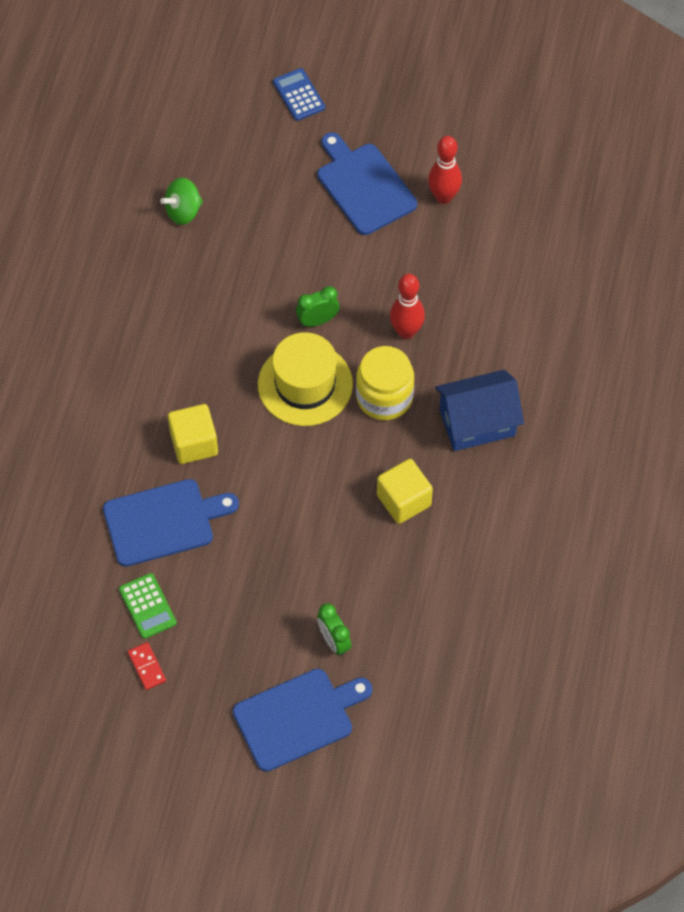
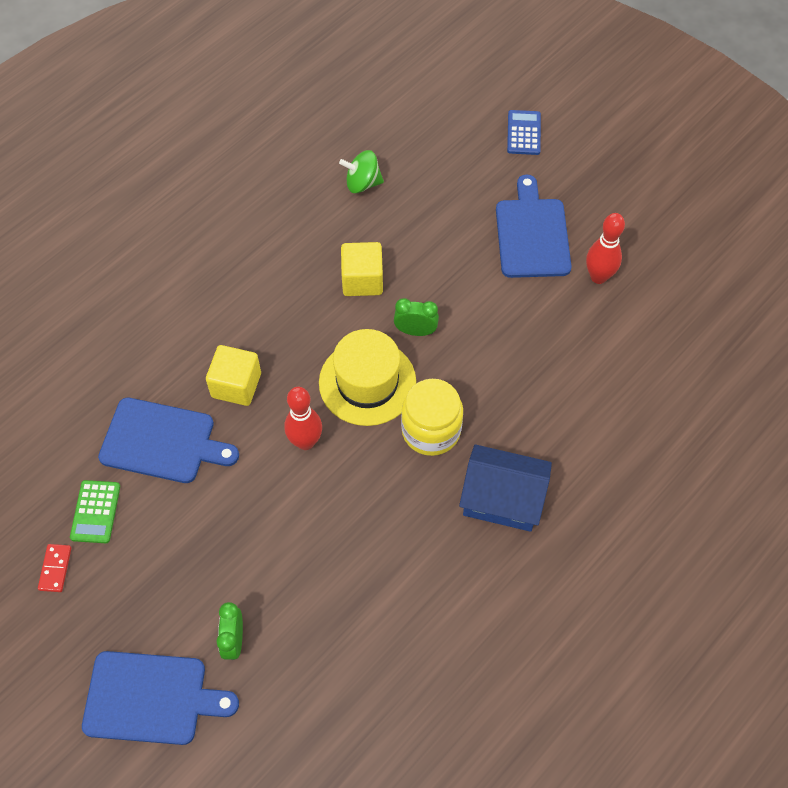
camera: 30 degrees right, 0 degrees up
(404, 500) = (386, 538): yellow cube -> yellow cube (362, 280)
(406, 331) = (489, 380): red bowling pin -> red bowling pin (305, 442)

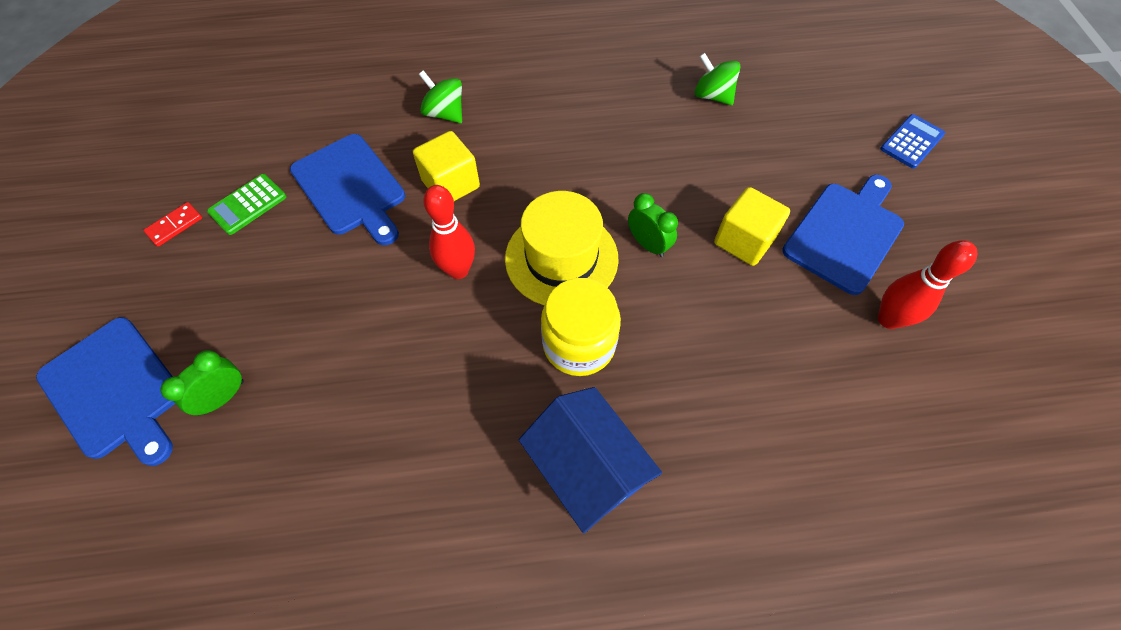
camera: 40 degrees right, 0 degrees up
(174, 333) = (445, 113): none -> green spinning top
(362, 280) = (639, 171): yellow cube -> yellow cube (744, 241)

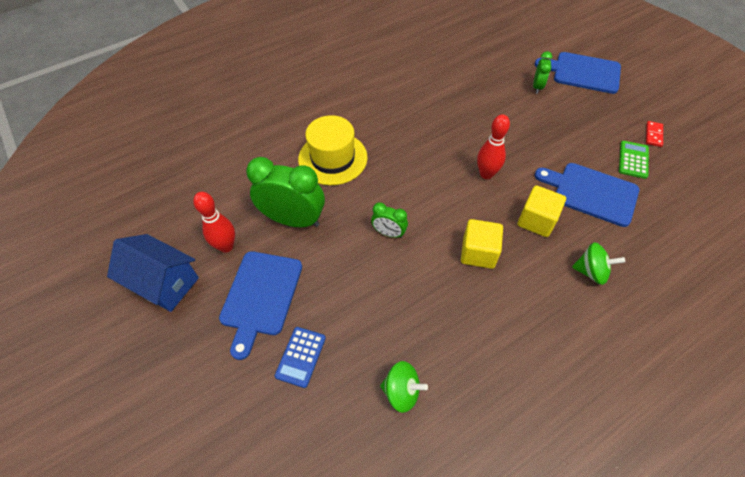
camera: 155 degrees right, 5 degrees down
(561, 258) = (435, 203): yellow hat -> yellow hat (332, 158)
(579, 344) = (397, 165): yellow jar -> none
(587, 468) = (364, 121): blue house -> blue house (164, 283)
(744, 241) = (329, 261): yellow cube -> yellow cube (478, 253)
(778, 319) = (293, 220): none -> green clock
(911, 142) = (212, 417): blue calculator -> blue calculator (300, 357)

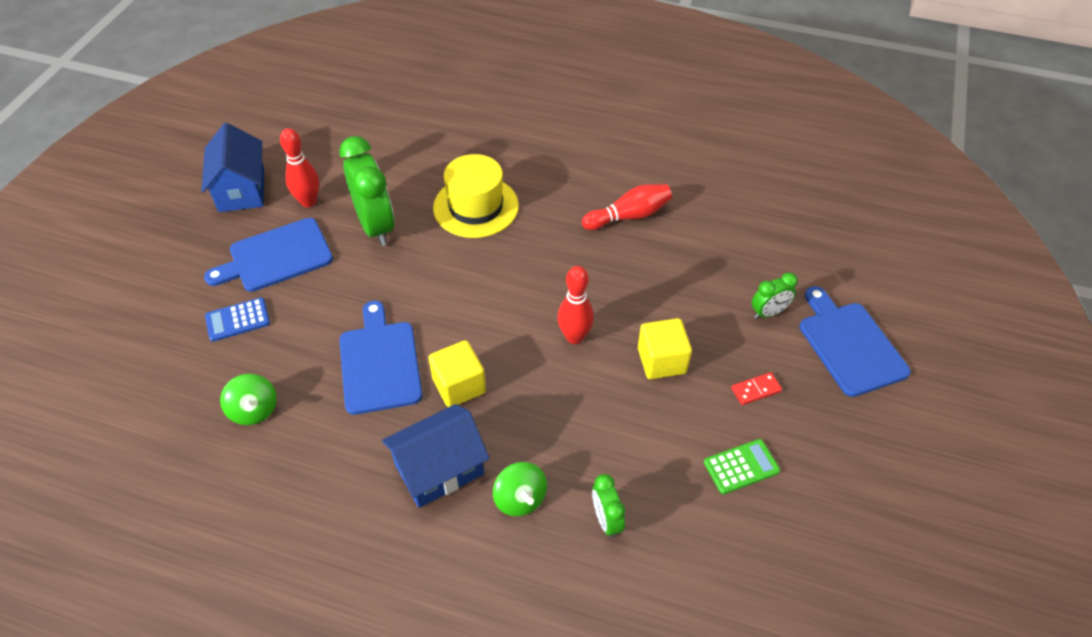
camera: 50 degrees right, 5 degrees down
(389, 233) = (421, 302): green clock -> green clock (606, 520)
(414, 96) = (629, 216): none -> red bowling pin
(536, 220) = (549, 414): yellow cube -> yellow cube (661, 361)
(539, 302) = (439, 469): none -> blue house
(591, 193) = (641, 447): blue cutting board -> blue cutting board (380, 363)
(653, 135) = (812, 470): red domino -> red domino (756, 390)

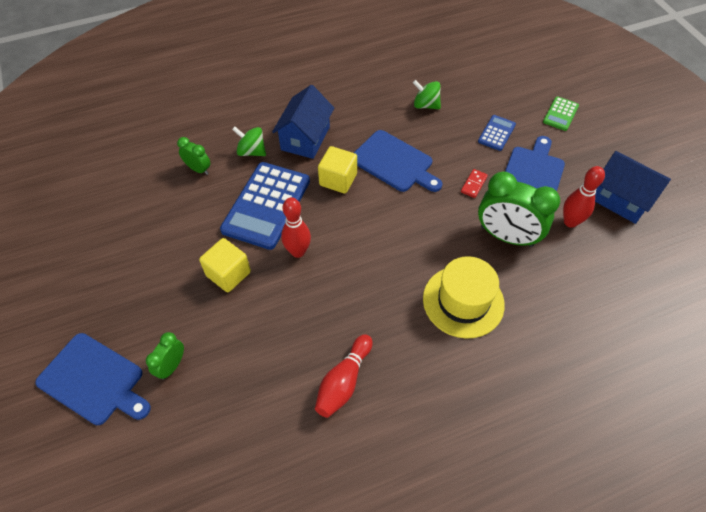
camera: 140 degrees right, 5 degrees up
(563, 409) = (266, 205): none -> blue calculator
(741, 467) = (136, 241): green calculator -> green calculator (560, 114)
(756, 390) = (151, 295): red domino -> red domino (473, 184)

